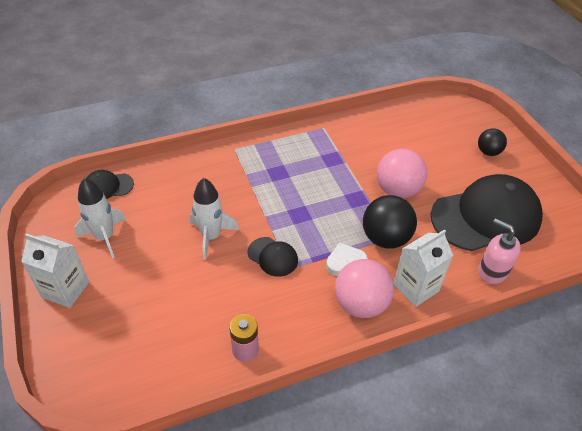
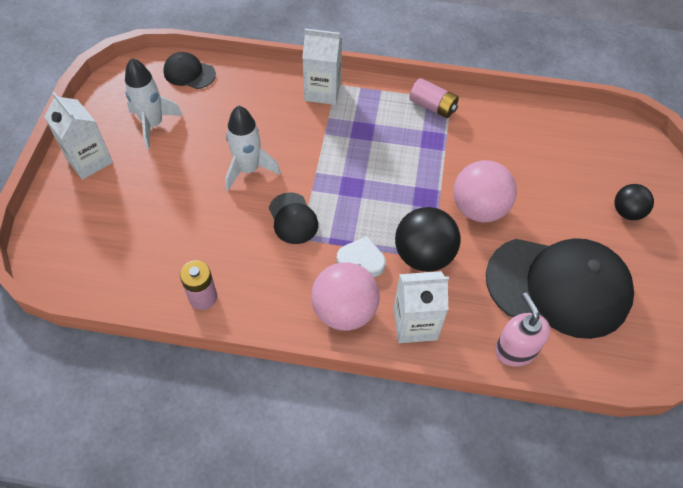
camera: 30 degrees right, 10 degrees up
(227, 157) = (322, 91): none -> white carton
(315, 137) = (432, 106): none -> pink battery

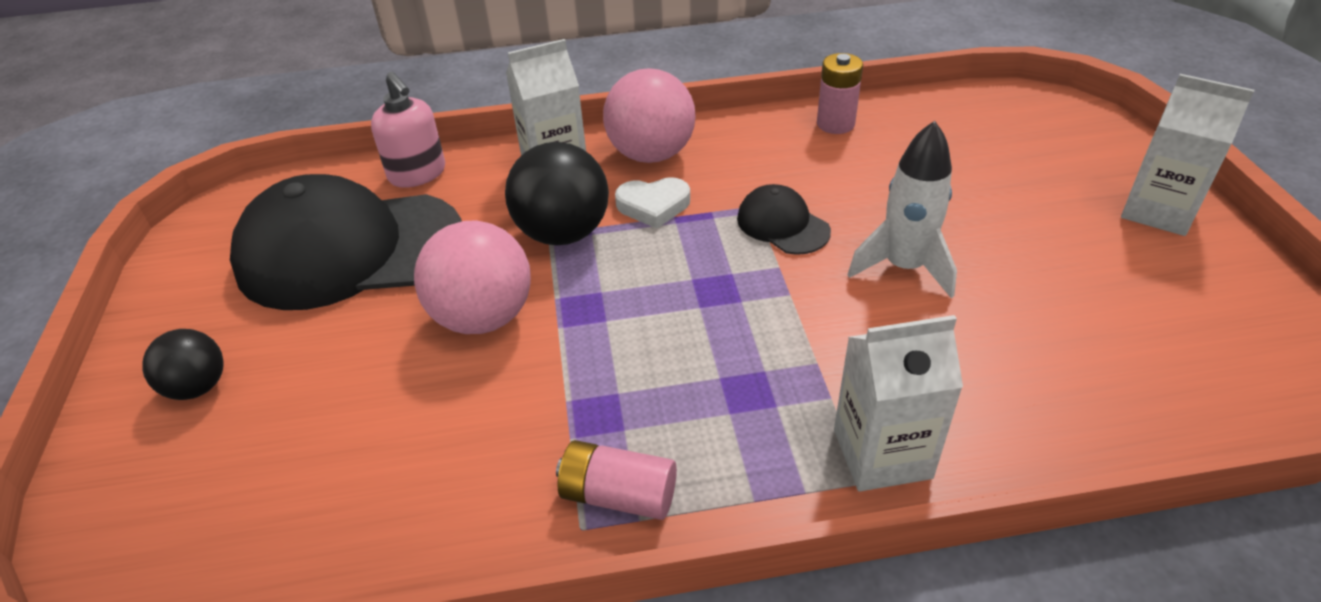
camera: 165 degrees right, 15 degrees down
(153, 124) = (1132, 287): white rocket -> none
(189, 73) = (1191, 404): black cap -> none

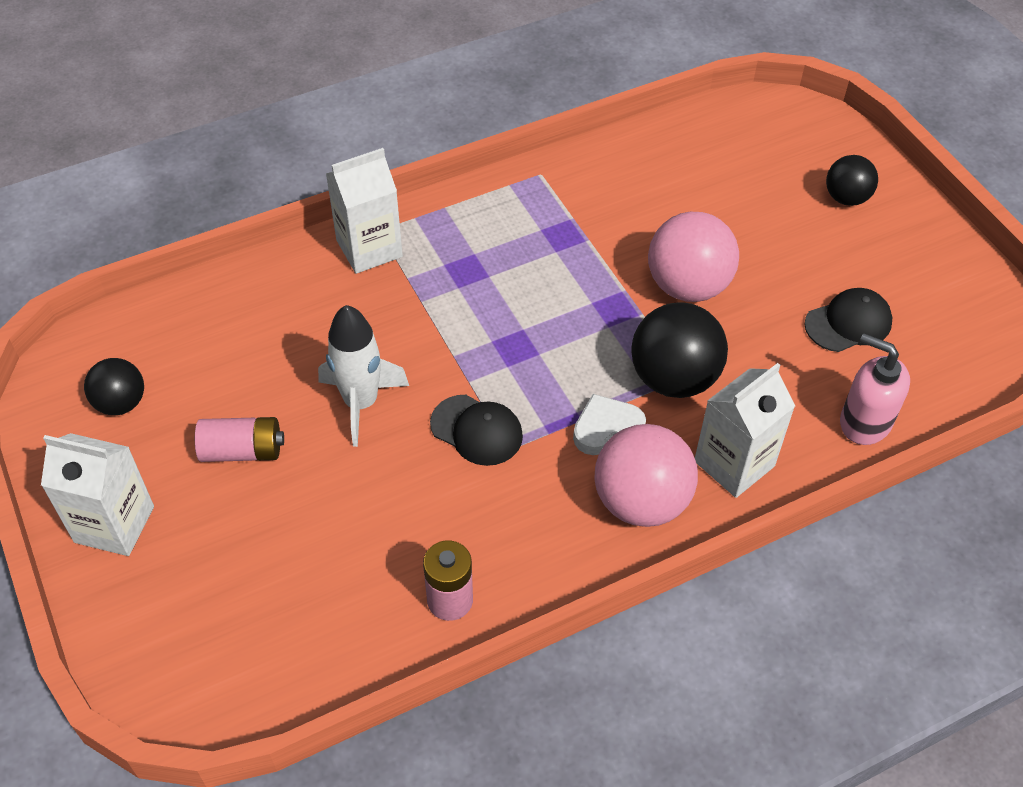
camera: 160 degrees right, 10 degrees up
(349, 249) = (848, 323): black cap -> black cap, size x0.45
(618, 495) = (527, 194): pink battery -> pink battery (242, 451)
(1199, 315) = (121, 403): none -> black ball

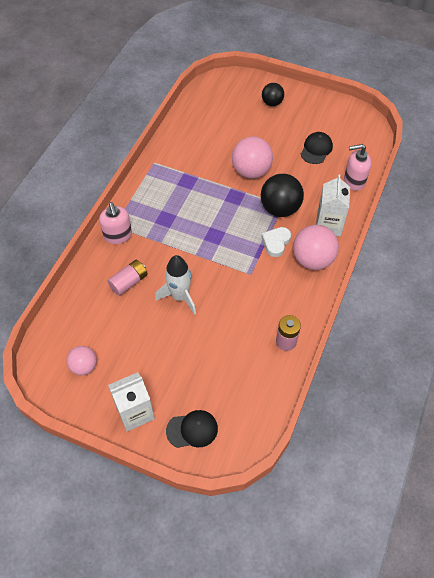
camera: 40 degrees left, 5 degrees up
(121, 403) = (84, 366): black ball -> pink ball
(242, 451) = (154, 347): pink battery -> pink battery (129, 282)
(369, 248) = (118, 235): white carton -> pink soap dispenser
(477, 430) = (232, 276): black cap -> black cap (192, 430)

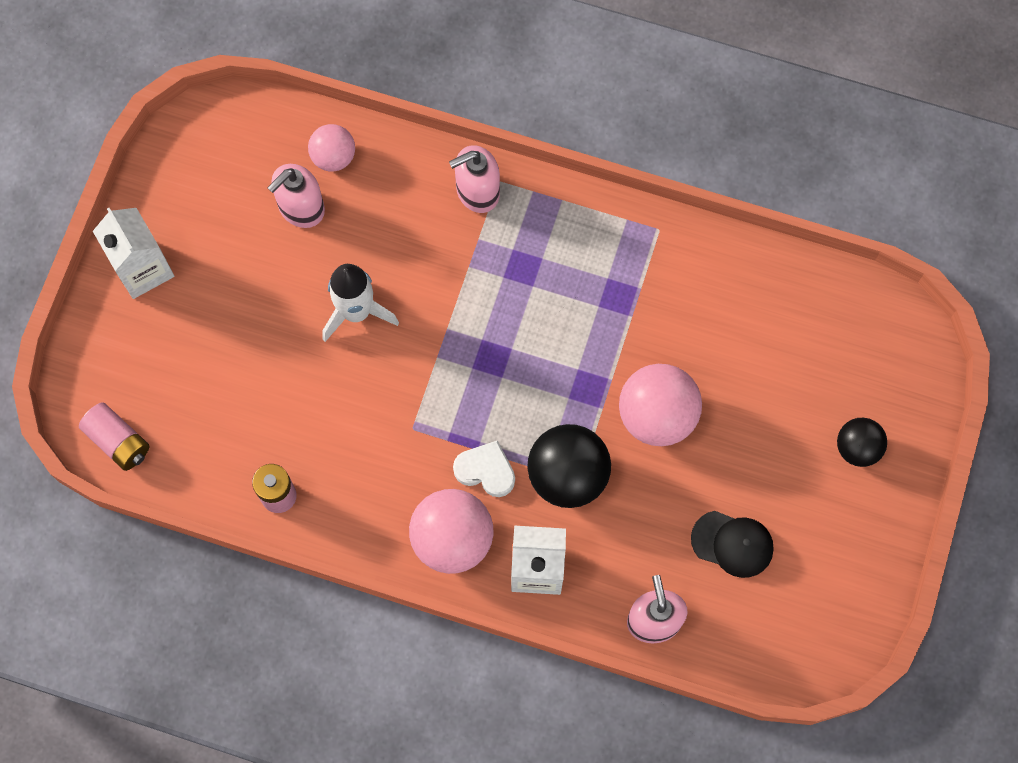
camera: 85 degrees right, 15 degrees up
(84, 366) = (217, 181): pink ball -> pink ball (333, 157)
(111, 321) = (301, 208): none -> pink soap dispenser
(129, 282) = (380, 224): pink battery -> pink battery (118, 441)
(192, 430) = (117, 357): black cap -> none

